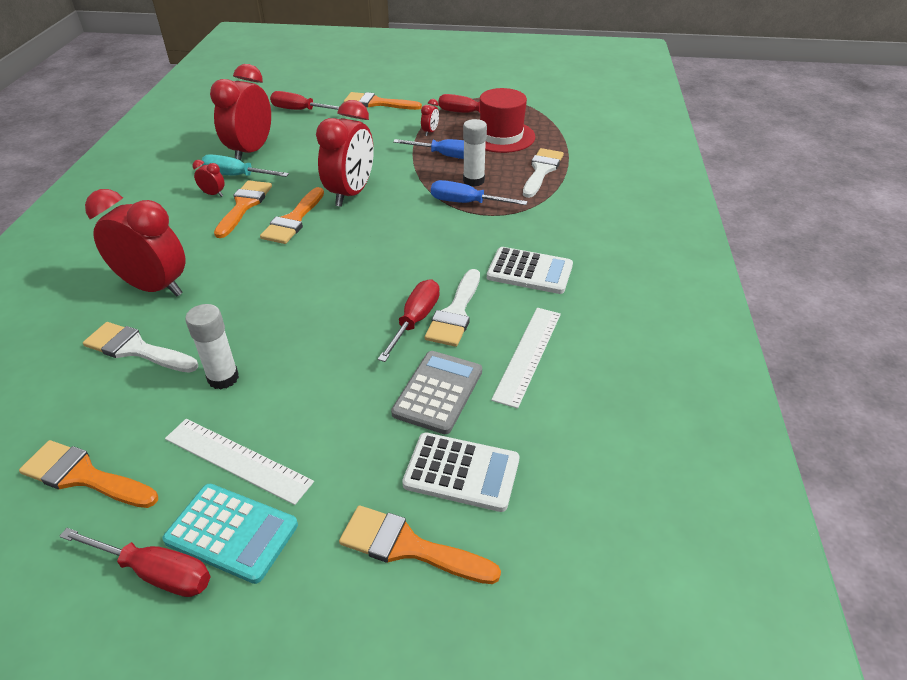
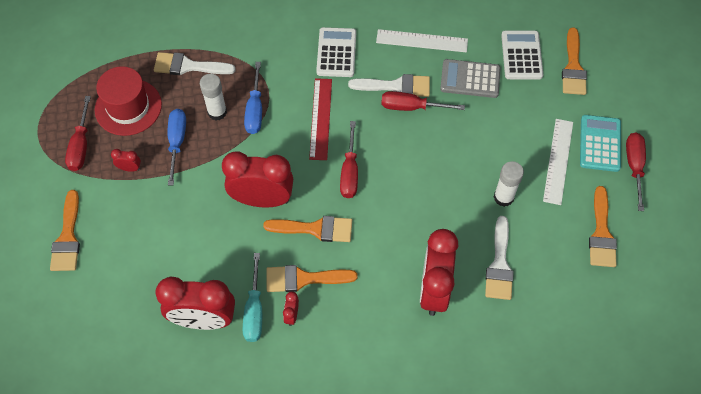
camera: 105 degrees left, 20 degrees up
(299, 110) = (98, 312): red screwdriver -> red screwdriver (349, 172)
(433, 244) = (320, 118): none -> red ruler

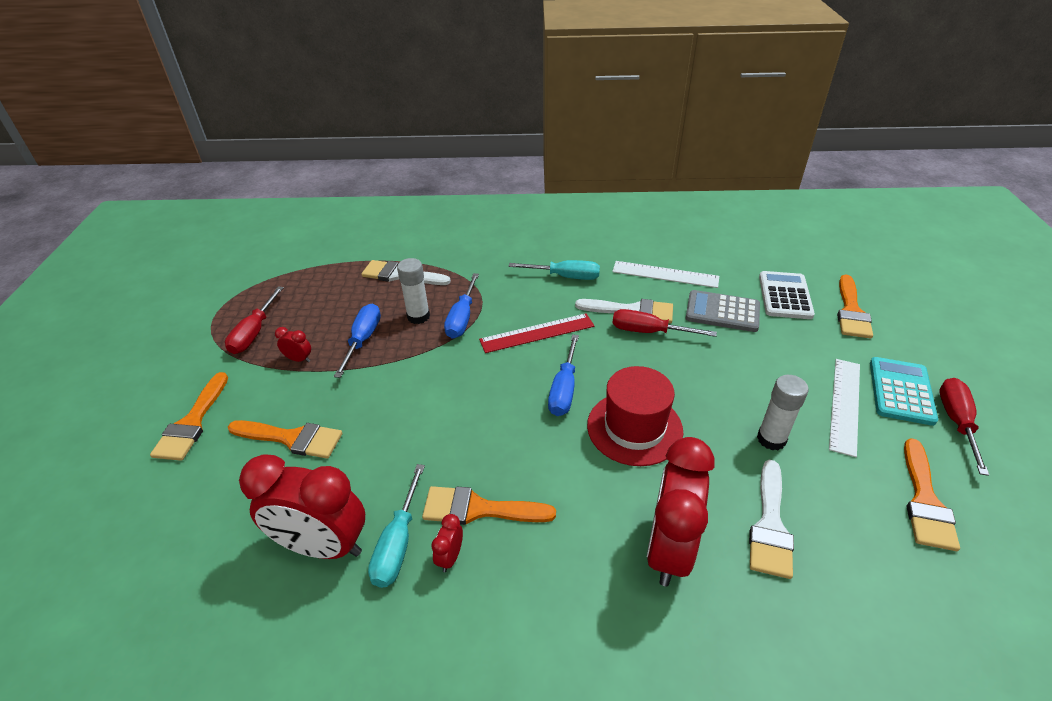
camera: 10 degrees right, 20 degrees down
(128, 107) = (322, 304): red hat -> red hat (634, 428)
(262, 199) = (446, 407): red clock -> none
(315, 229) = (507, 448): orange brush -> orange brush (292, 438)
(320, 118) = (537, 333): red ruler -> red ruler turned 60 degrees clockwise
(336, 53) = (566, 277): white calculator -> turquoise screwdriver
(349, 172) = (564, 390): red screwdriver -> blue screwdriver

